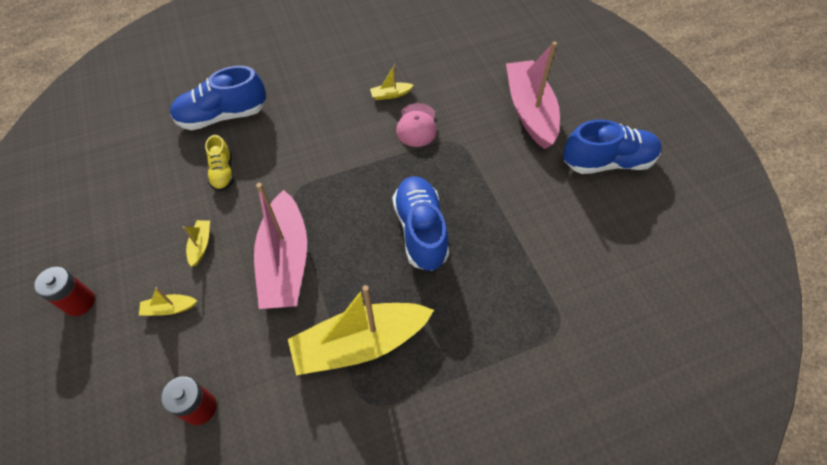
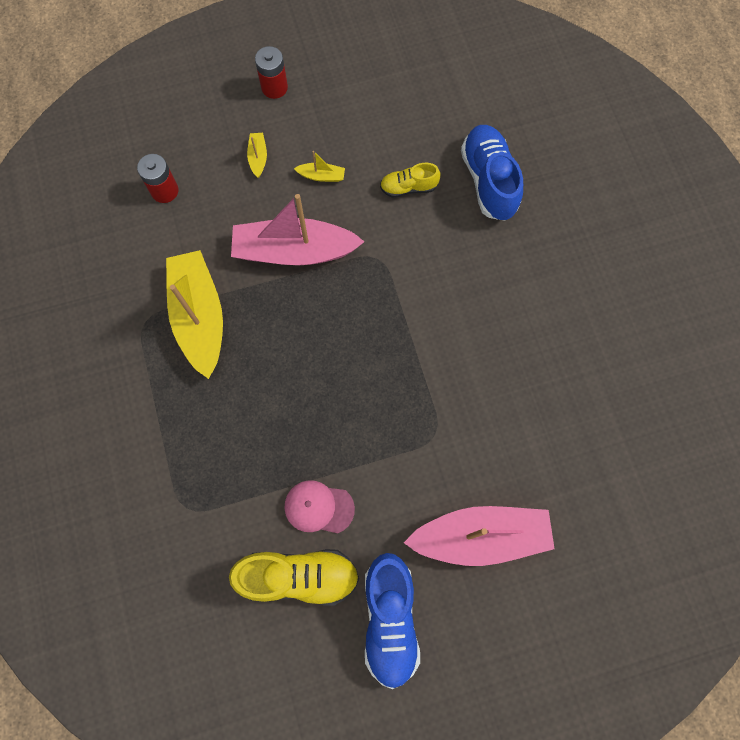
camera: 95 degrees right, 15 degrees up
(391, 95) = (515, 364): yellow boat -> none
(417, 125) = (463, 391): pink cap -> pink cap (318, 507)
(420, 230) = (315, 382): blue shoe -> none
(594, 226) = (299, 576): none -> yellow shoe

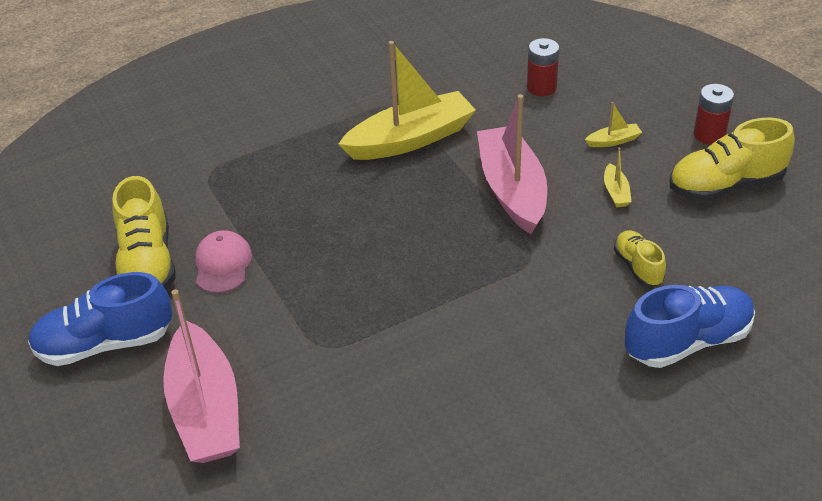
camera: 80 degrees right, 30 degrees down
(337, 99) = (725, 185): none -> yellow shoe

